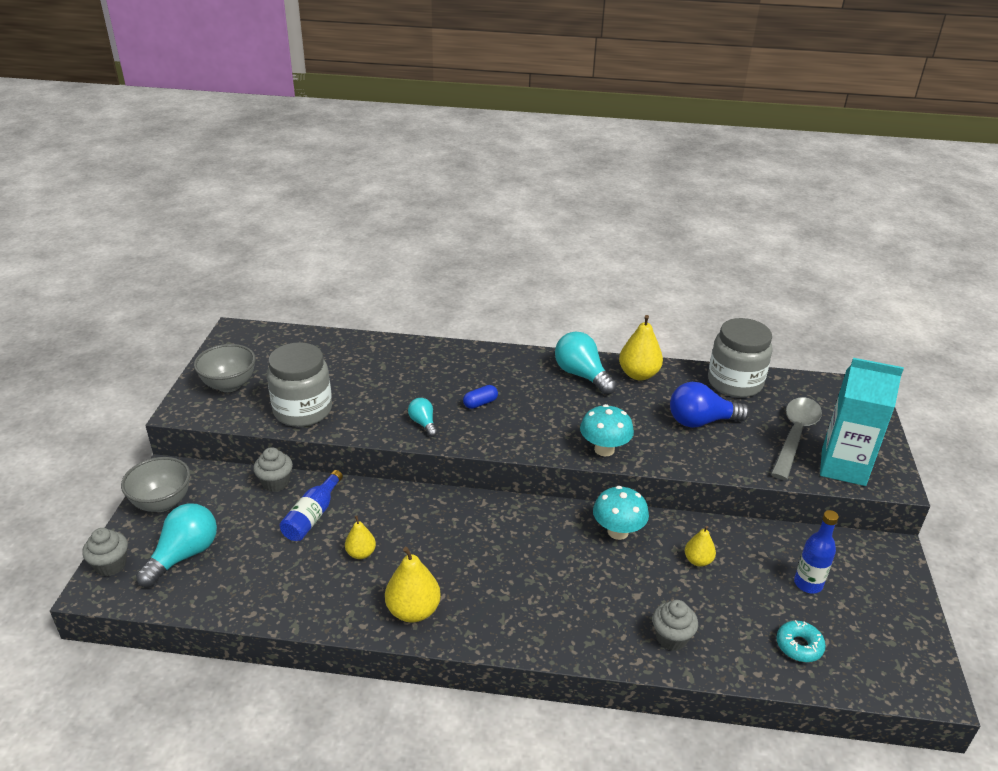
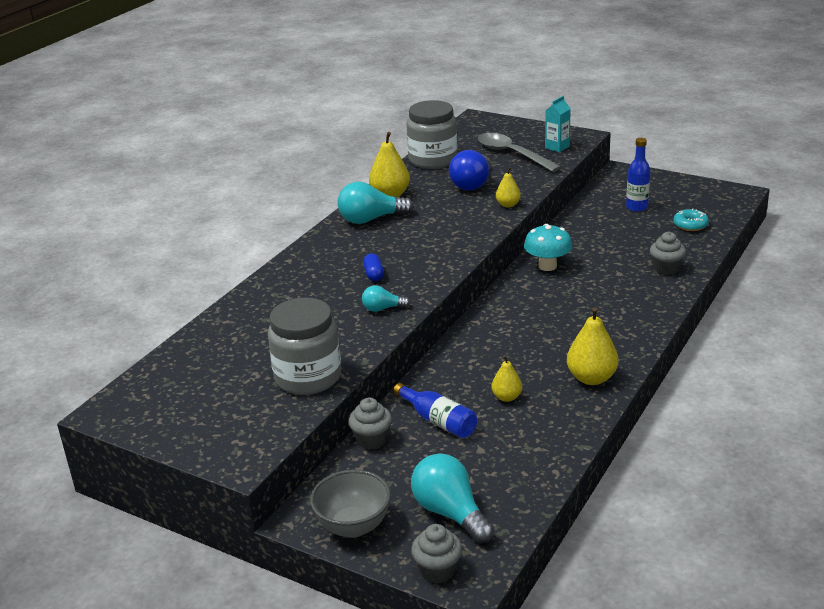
camera: 65 degrees left, 5 degrees down
(229, 385) = (218, 424): grey bowl -> none
(604, 449) = (479, 229): turquoise mushroom -> none
(698, 560) = (595, 241): yellow pear -> yellow pear (508, 205)
(843, 467) = (557, 147): turquoise carton -> turquoise carton, size x0.51

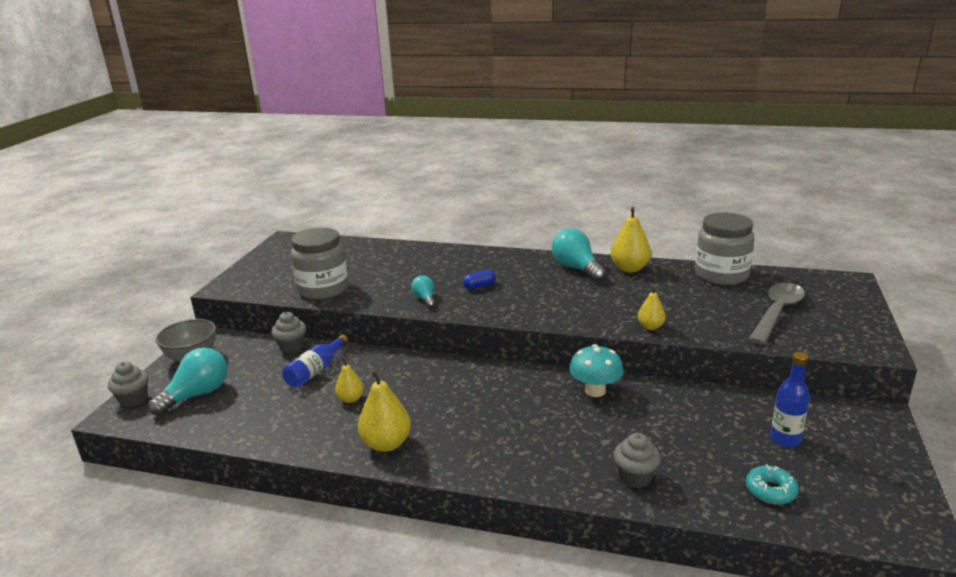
camera: 75 degrees right, 5 degrees down
(471, 183) = (684, 301): blue light bulb -> none
(557, 147) = (824, 337): turquoise carton -> none

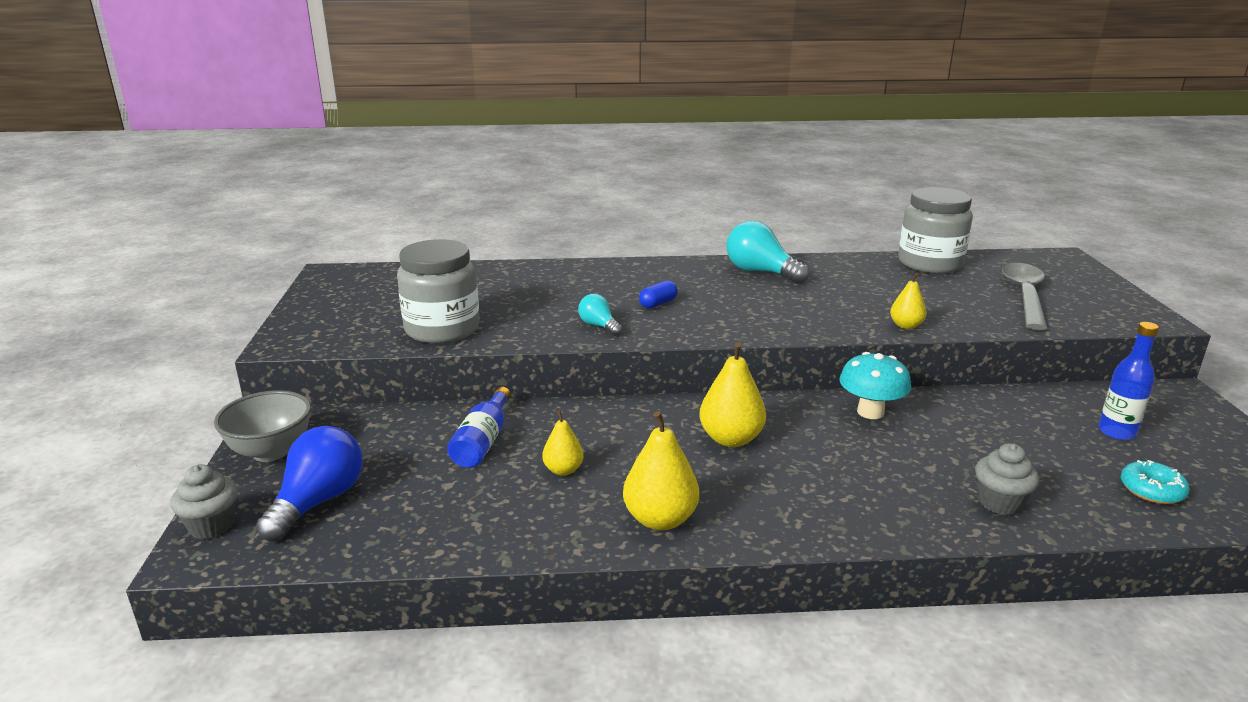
camera: 20 degrees left, 0 degrees up
(197, 395) = (318, 502): turquoise light bulb -> blue light bulb
(291, 347) = (421, 415): grey cupcake -> none
(629, 268) = (822, 266): yellow pear -> yellow pear (731, 439)

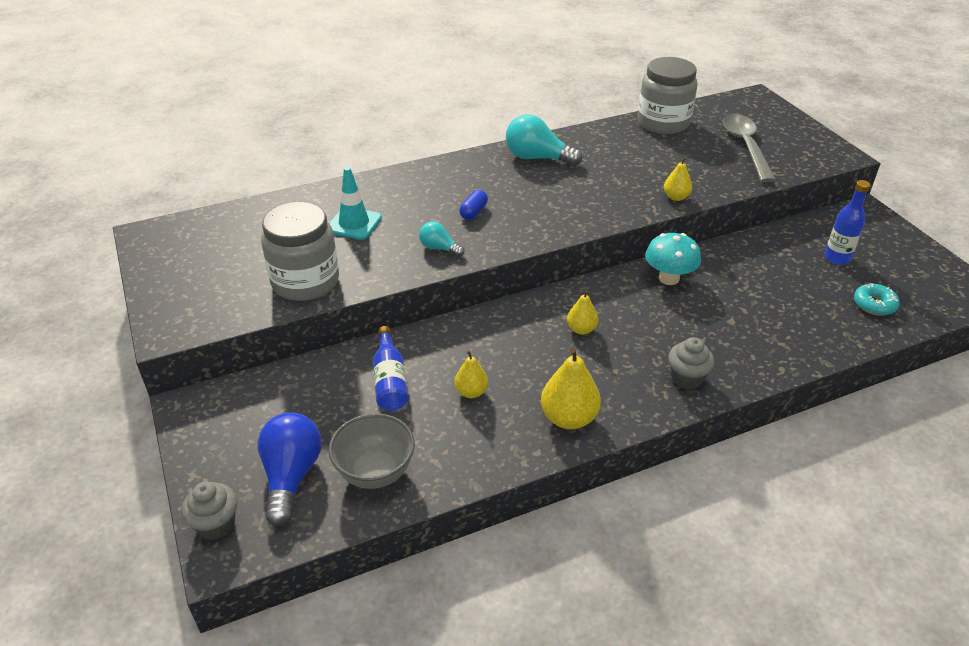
camera: 20 degrees left, 15 degrees up
(271, 451) = (212, 438): grey bowl -> grey bowl (375, 472)
(526, 294) = (354, 224): none -> turquoise traffic cone
(731, 439) = (581, 329): yellow pear -> yellow pear, size x0.59
(1000, 503) = (787, 340): grey cupcake -> grey cupcake (686, 378)

